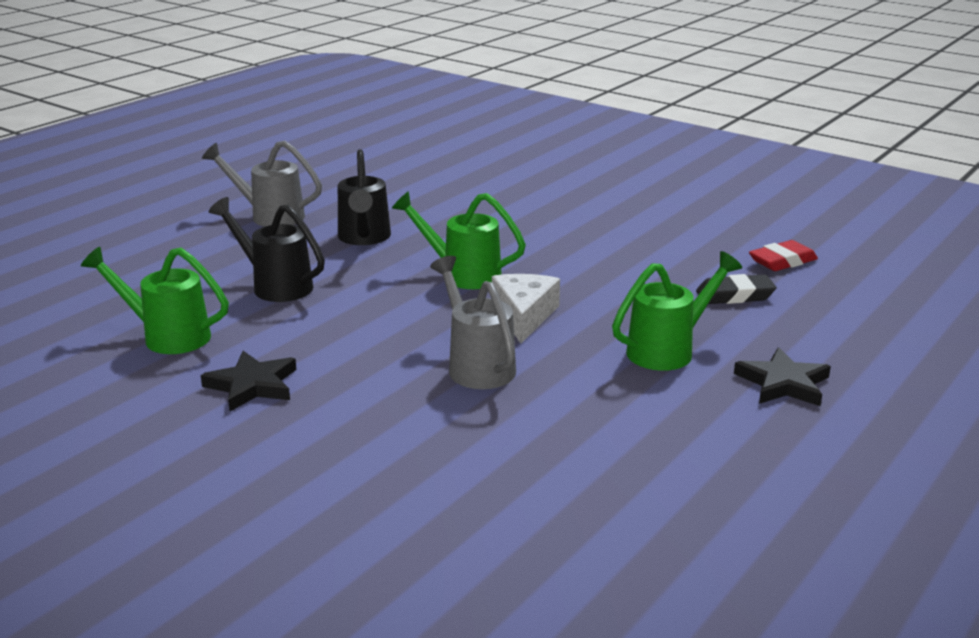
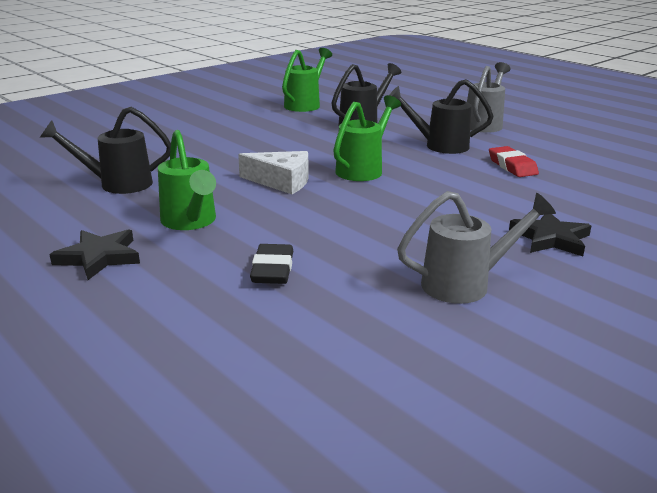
camera: 100 degrees right, 0 degrees up
(252, 385) = (237, 118): black star -> black star (550, 238)
(476, 365) = (218, 163): grey watering can -> grey watering can (466, 284)
(589, 425) = (117, 184): none -> black watering can
(782, 261) = (347, 318): red eraser -> red eraser (512, 166)

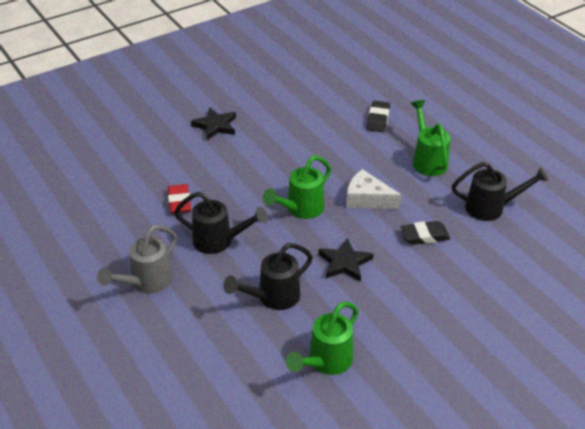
camera: 170 degrees left, 15 degrees up
(99, 257) = (473, 136): black star -> black star (344, 263)
(211, 161) = (424, 236): none -> black eraser
(466, 284) = (283, 102): grey watering can -> none

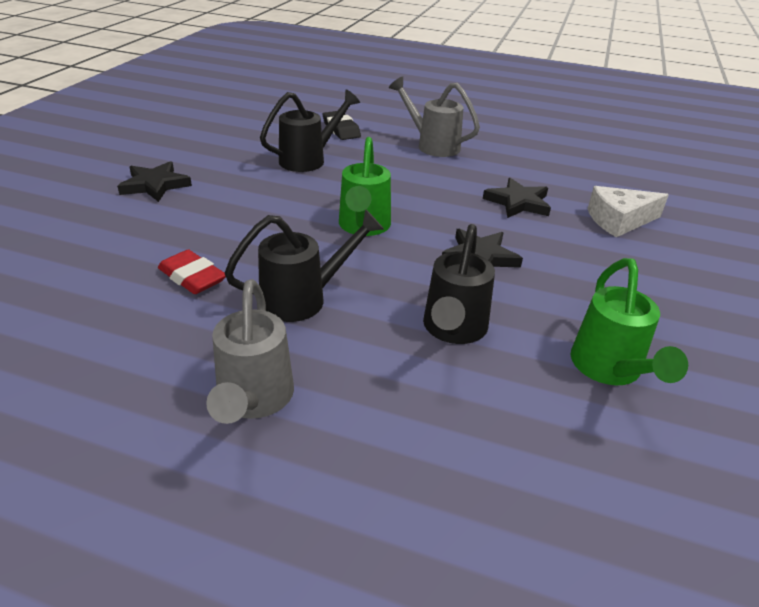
camera: 40 degrees left, 5 degrees down
(367, 199) = (420, 193): white cheese -> white cheese (619, 220)
(424, 236) = (518, 202): black eraser -> black star
(427, 160) = (432, 145): green watering can -> grey watering can
(491, 208) = (538, 161): black watering can -> black watering can (309, 159)

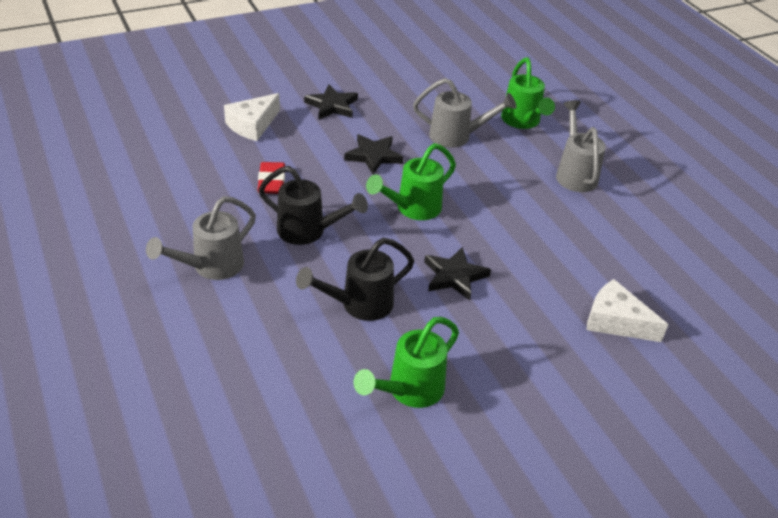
camera: 45 degrees right, 5 degrees up
(87, 239) = (252, 125): none -> white cheese
(309, 159) = (457, 136): black watering can -> grey watering can
(341, 129) = (522, 122): black eraser -> green watering can
(518, 202) = (557, 258): black star -> black star (373, 156)

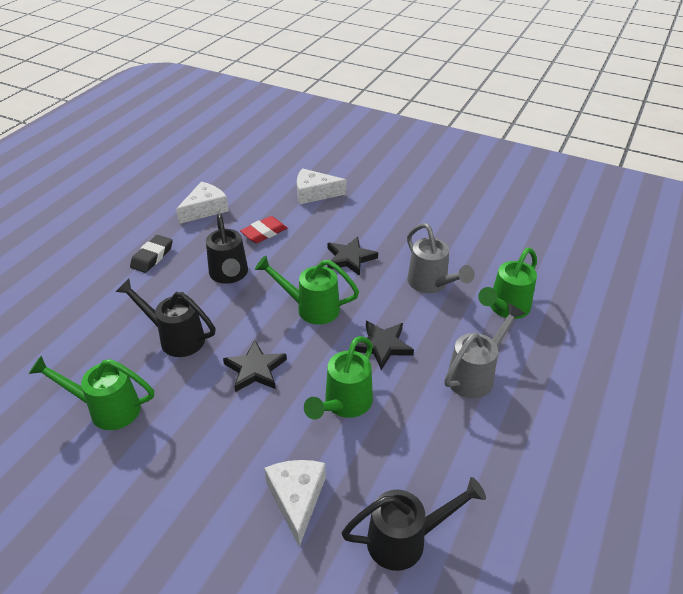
camera: 55 degrees right, 0 degrees up
(178, 198) = (205, 209): none -> white cheese
(211, 267) = (152, 257): grey watering can -> black eraser
(332, 106) = (383, 210): black star -> black star (382, 346)
(543, 249) = (344, 405): none -> green watering can
(693, 287) = (406, 540): none -> black watering can

